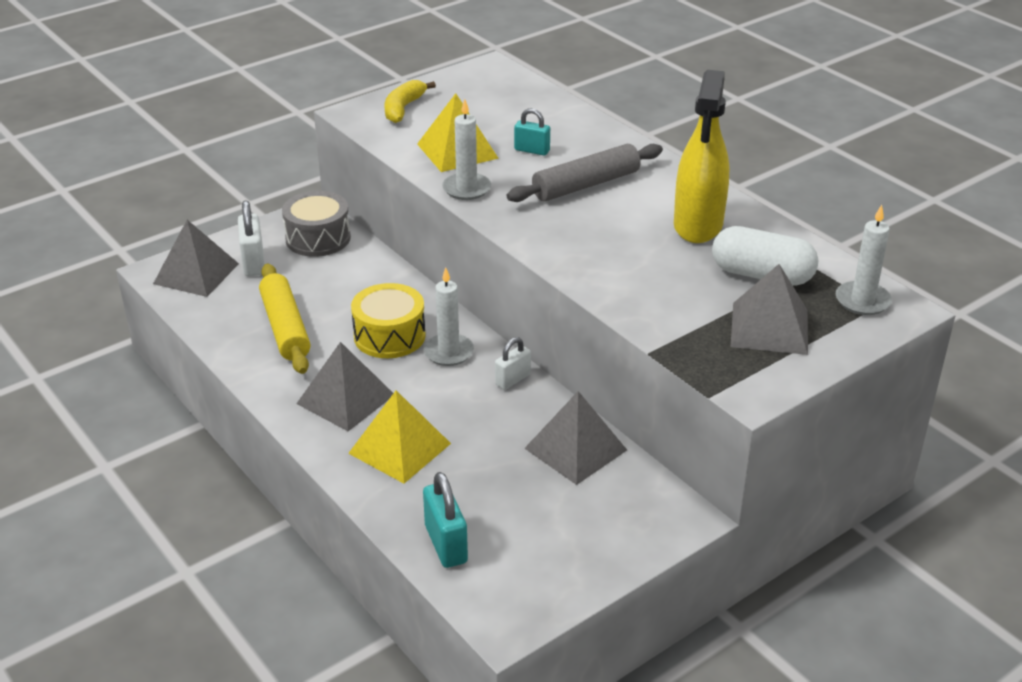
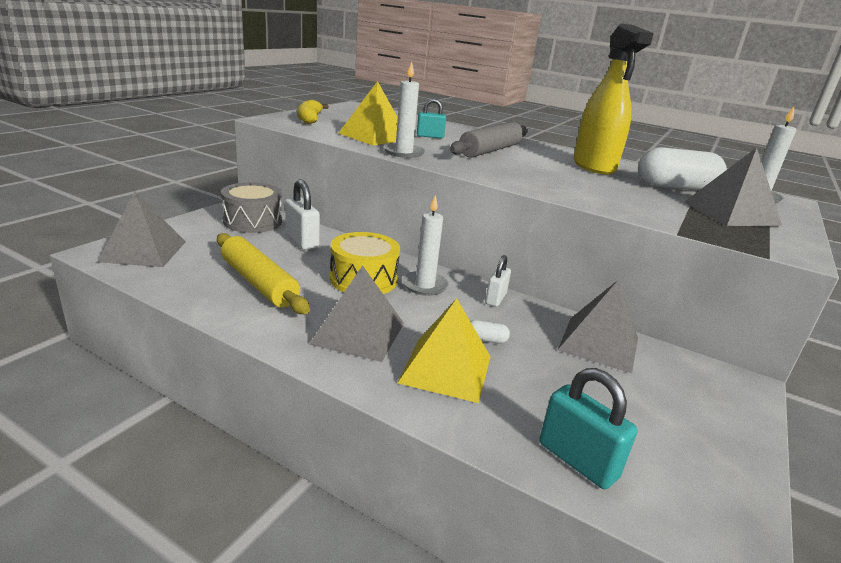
camera: 25 degrees left, 10 degrees down
(253, 262) = (200, 240): white padlock -> white padlock (302, 241)
(461, 425) = (485, 339): none -> white capsule

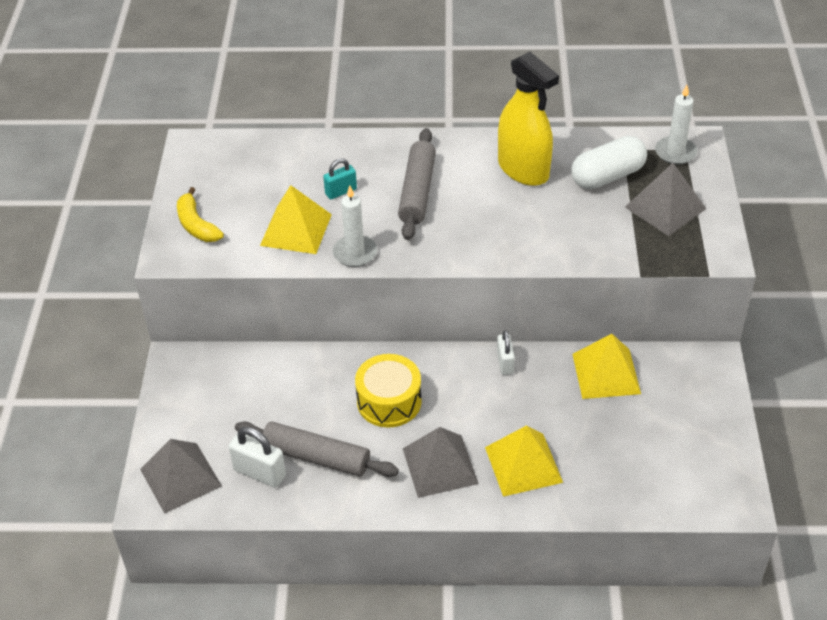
camera: 25 degrees left, 20 degrees up
(252, 221) = (215, 376): grey drum -> none
(259, 283) = (316, 457): yellow rolling pin -> grey rolling pin
(302, 241) = (289, 379): white padlock -> white padlock (259, 473)
(424, 285) = (441, 379): white candle -> none
(485, 339) = (529, 418): white capsule -> none
(577, 460) = (643, 493): turquoise padlock -> none
(598, 343) = (606, 373): grey pyramid -> yellow pyramid

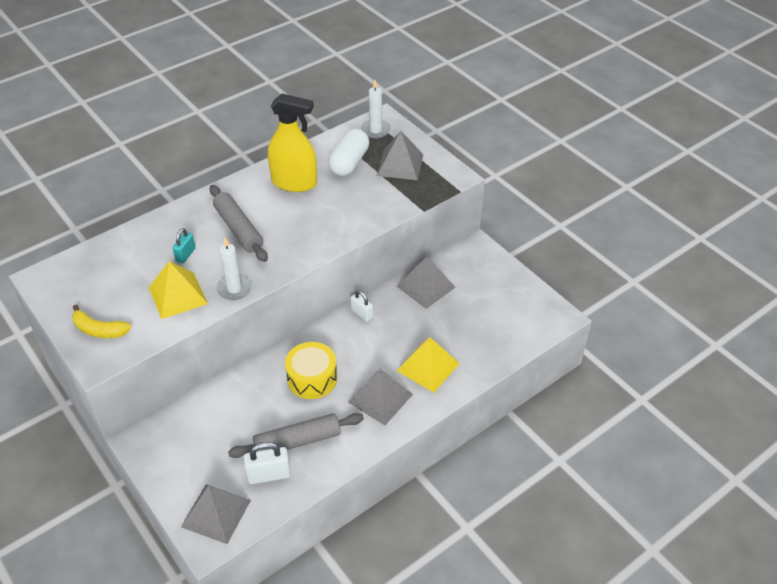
camera: 40 degrees left, 0 degrees up
(606, 373) = (426, 286): yellow pyramid -> grey pyramid

